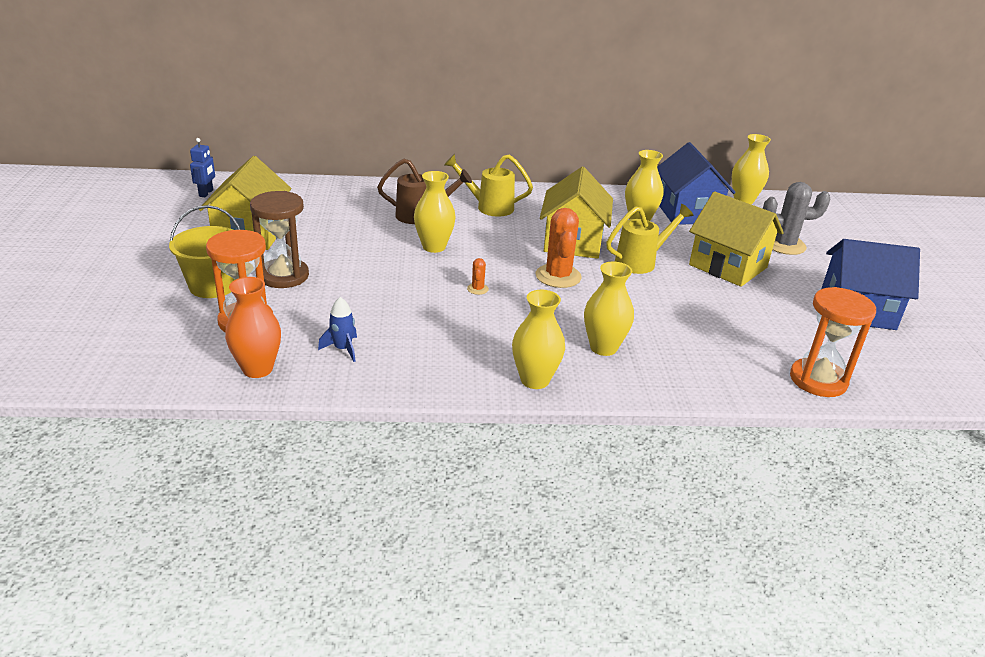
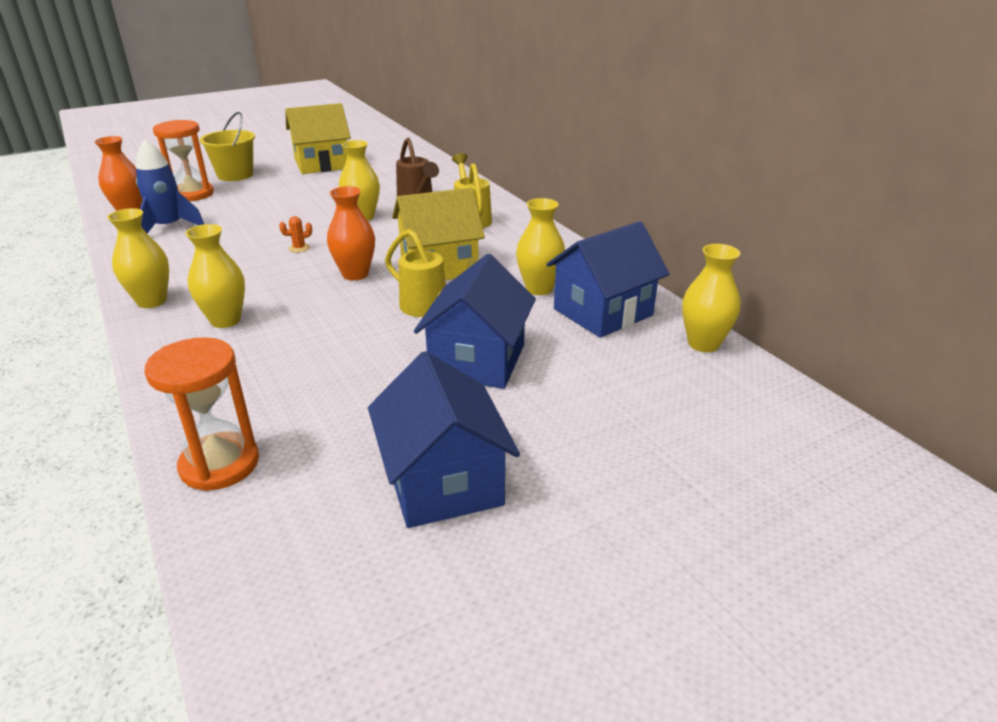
camera: 65 degrees right, 0 degrees up
(206, 193) = (372, 139): blue robot -> none
(283, 276) = (266, 187): brown hourglass -> none
(343, 349) = (169, 227): blue rocket -> blue rocket, size x1.77
(558, 276) = (355, 274): orange cactus -> orange vase
(727, 266) = (477, 360): yellow house -> blue house
(784, 245) = (594, 394): grey cactus -> none

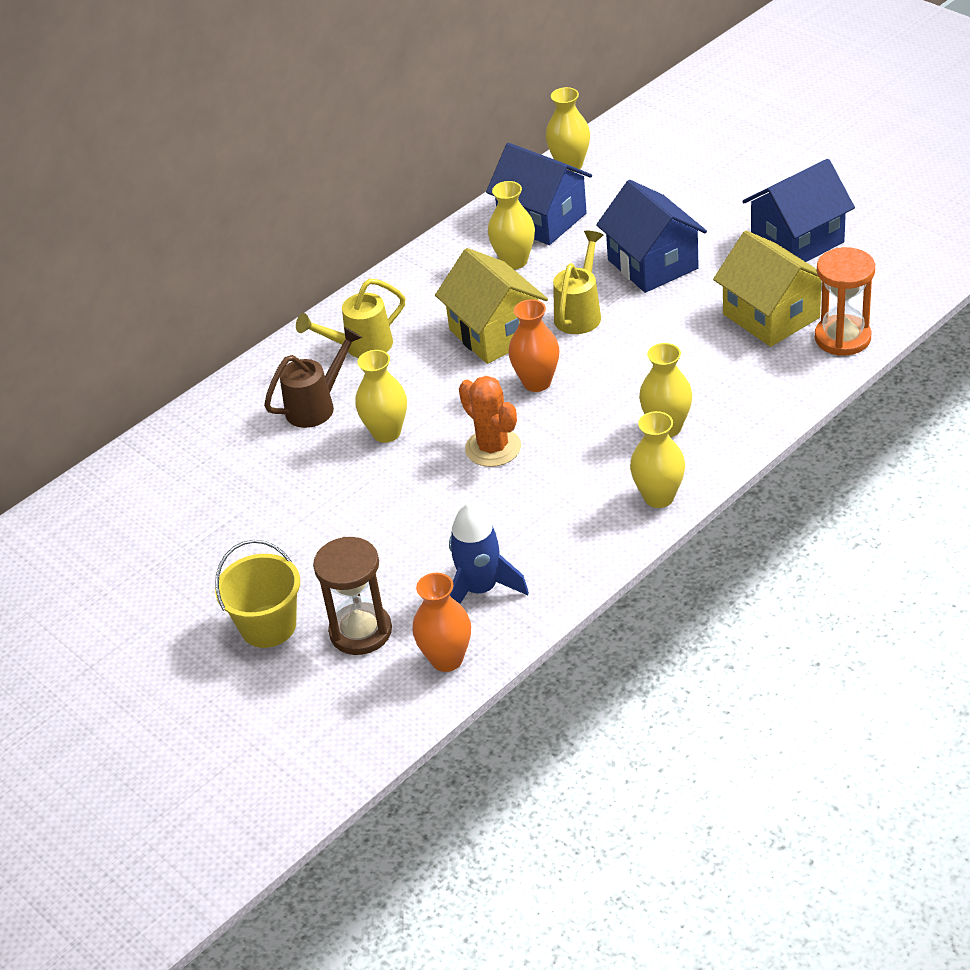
camera: 100 degrees left, 10 degrees up
(192, 194) = (360, 631): orange hourglass -> brown hourglass
(299, 248) = (493, 448): orange cactus -> orange cactus, size x2.22
(322, 164) = (196, 551): yellow house -> yellow house (771, 316)
(477, 360) = (652, 264): blue house -> blue house turned 60 degrees clockwise

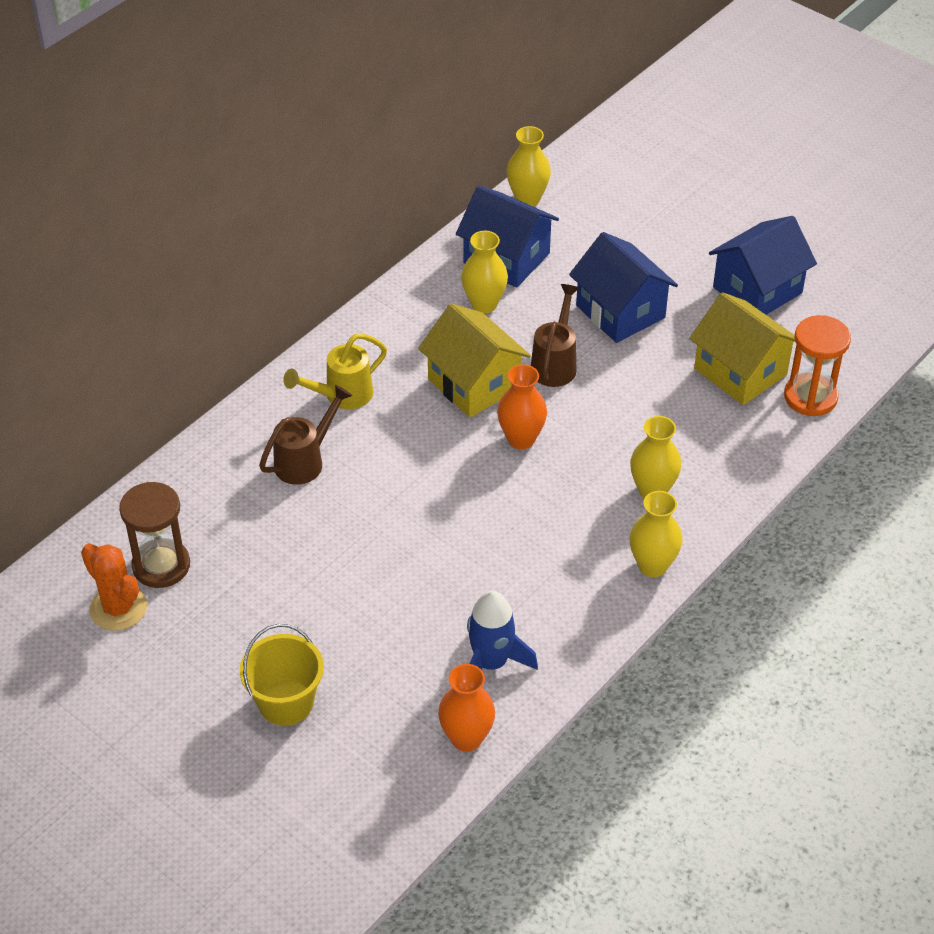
camera: 10 degrees left, 5 degrees up
(360, 631) = (378, 708): brown hourglass -> brown hourglass (161, 565)
(386, 432) = (378, 491): yellow vase -> none
(493, 448) = (486, 510): orange cactus -> orange cactus (118, 608)
(580, 312) = (555, 363): yellow watering can -> brown watering can

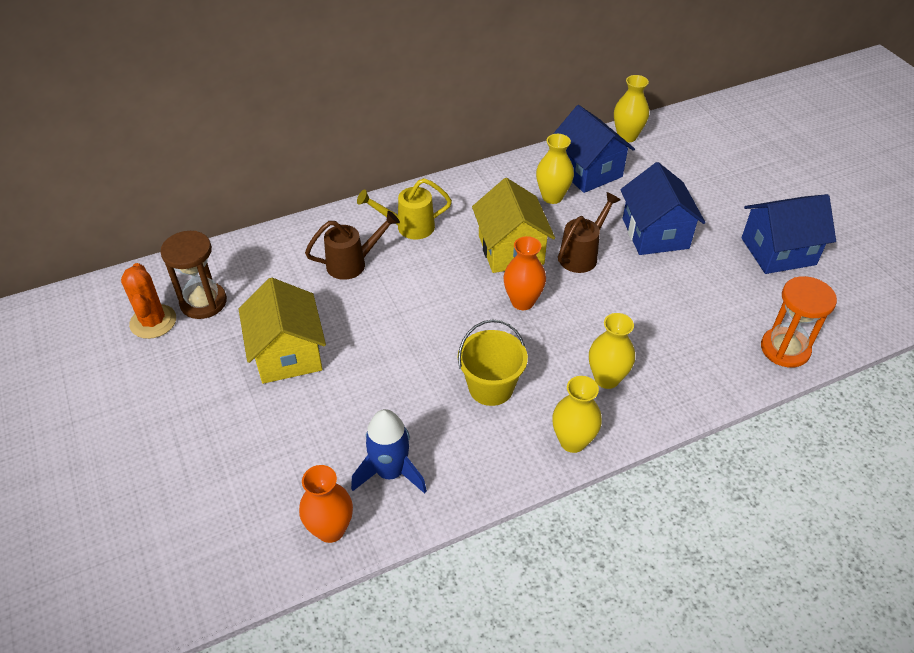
camera: 25 degrees right, 0 degrees up
(286, 702) = (215, 440): yellow bucket -> yellow bucket (491, 387)
(740, 371) = (732, 309): yellow house -> yellow house (287, 354)

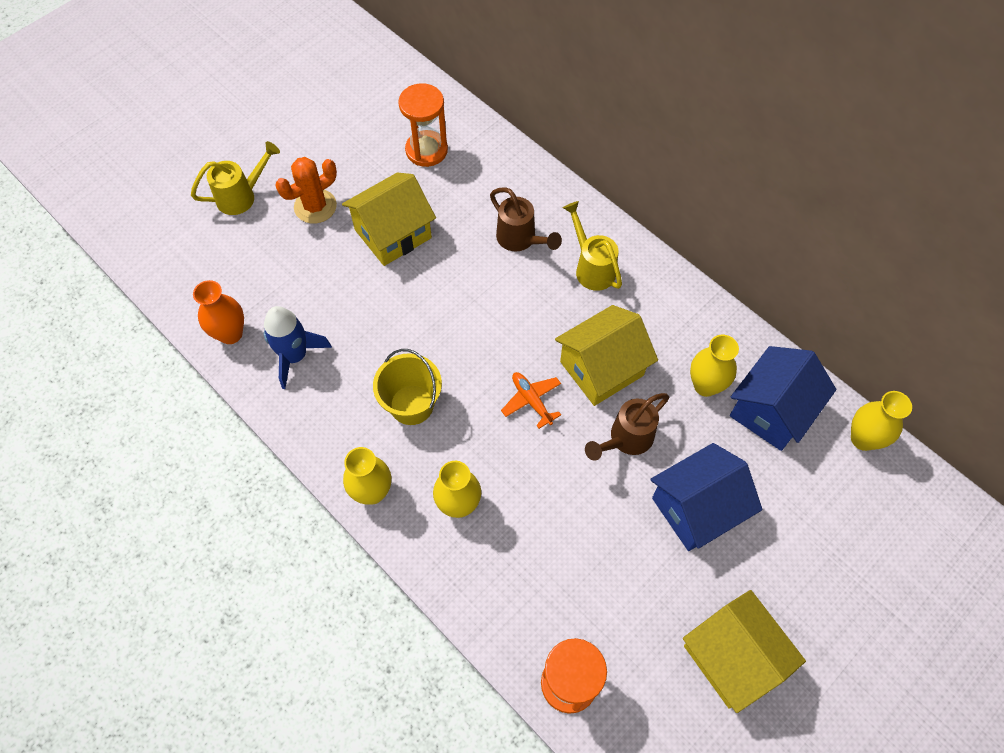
camera: 70 degrees right, 15 degrees up
(147, 478) = (242, 196): none -> yellow watering can
(153, 322) = (392, 127): orange cactus -> orange cactus (315, 206)
(203, 302) = (426, 150): brown hourglass -> orange hourglass
(522, 301) = (531, 400): orange vase -> orange plane
(582, 255) = (625, 439): brown watering can -> brown watering can turned 120 degrees clockwise
(778, 251) = (732, 657): blue house -> yellow house

